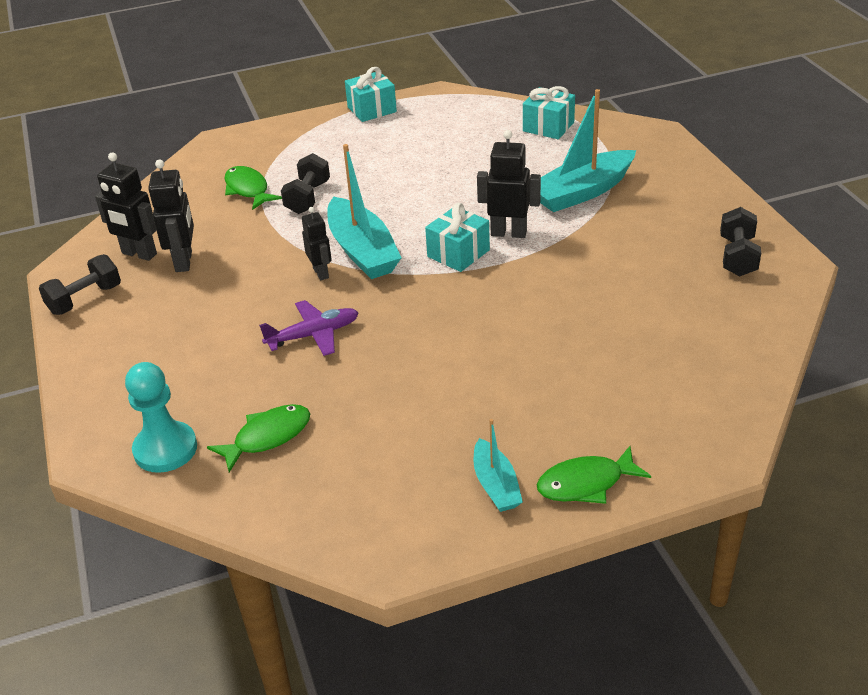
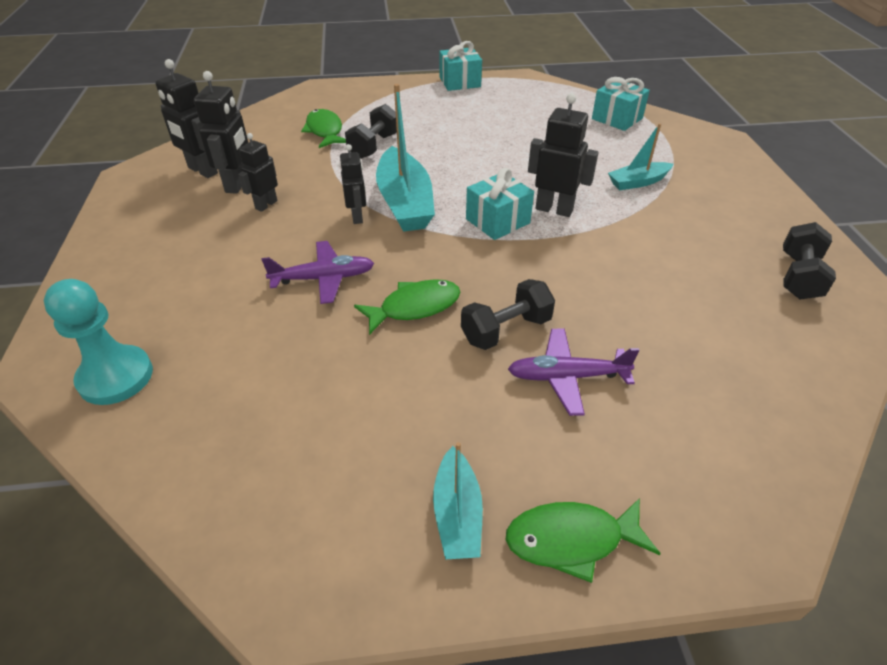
camera: 10 degrees right, 5 degrees up
(85, 299) = (132, 203): black dumbbell -> black dumbbell (506, 330)
(224, 277) = (266, 205): none -> black robot
(267, 437) = (225, 386): green fish -> green fish (415, 307)
(556, 374) = (567, 377): none -> purple plane
(582, 192) = (638, 182): turquoise boat -> turquoise boat, size x0.56

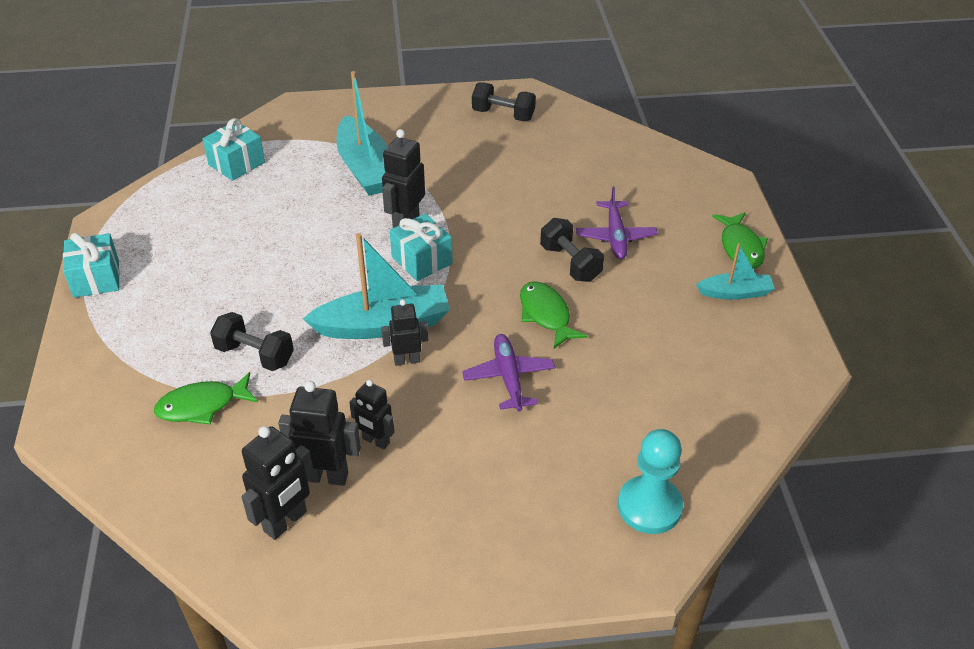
camera: 90 degrees left, 0 degrees up
(638, 182) = (365, 168): turquoise boat -> turquoise boat, size x1.79

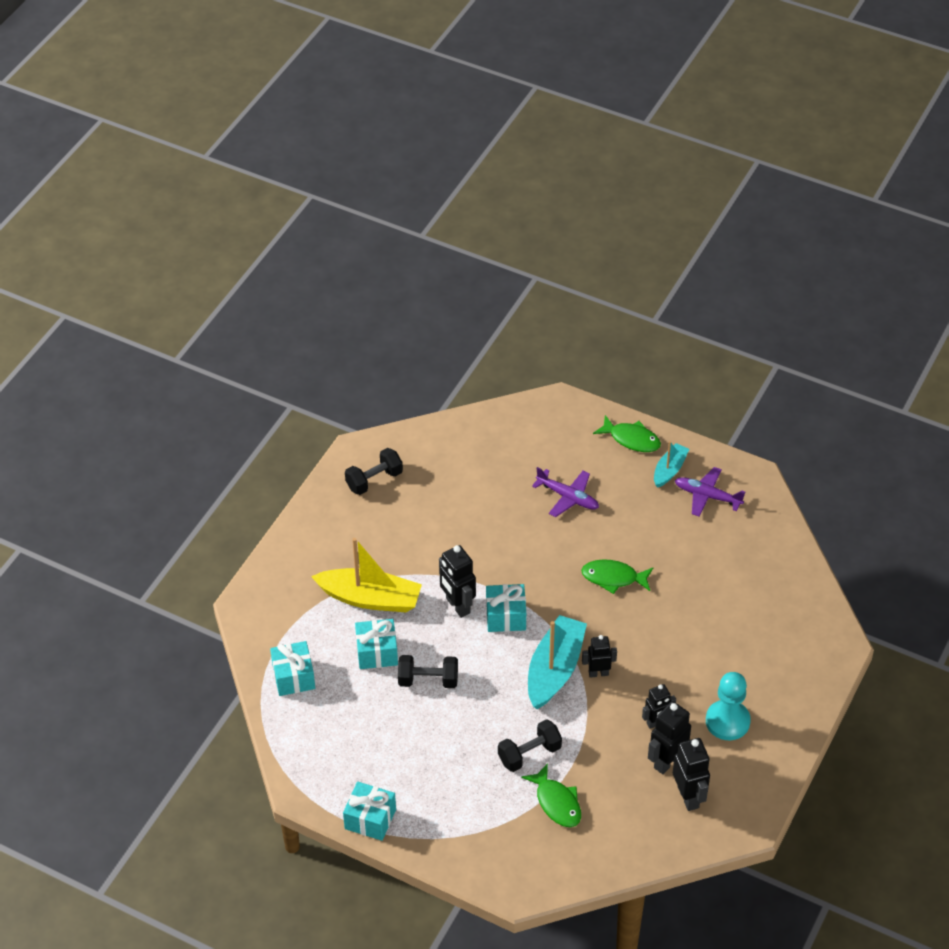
camera: 55 degrees left, 5 degrees up
(202, 406) = (557, 802): green fish -> green fish turned 45 degrees counterclockwise
(305, 198) = (377, 652): none -> turquoise gift
(365, 168) = (370, 598): turquoise boat -> yellow boat
(407, 360) = (598, 673): black robot -> black robot turned 60 degrees clockwise
(509, 377) = (654, 628): purple plane -> purple plane (707, 496)
(570, 263) = (574, 537): black dumbbell -> black dumbbell (428, 680)
(649, 506) = (800, 617): turquoise pawn -> turquoise pawn (727, 721)

